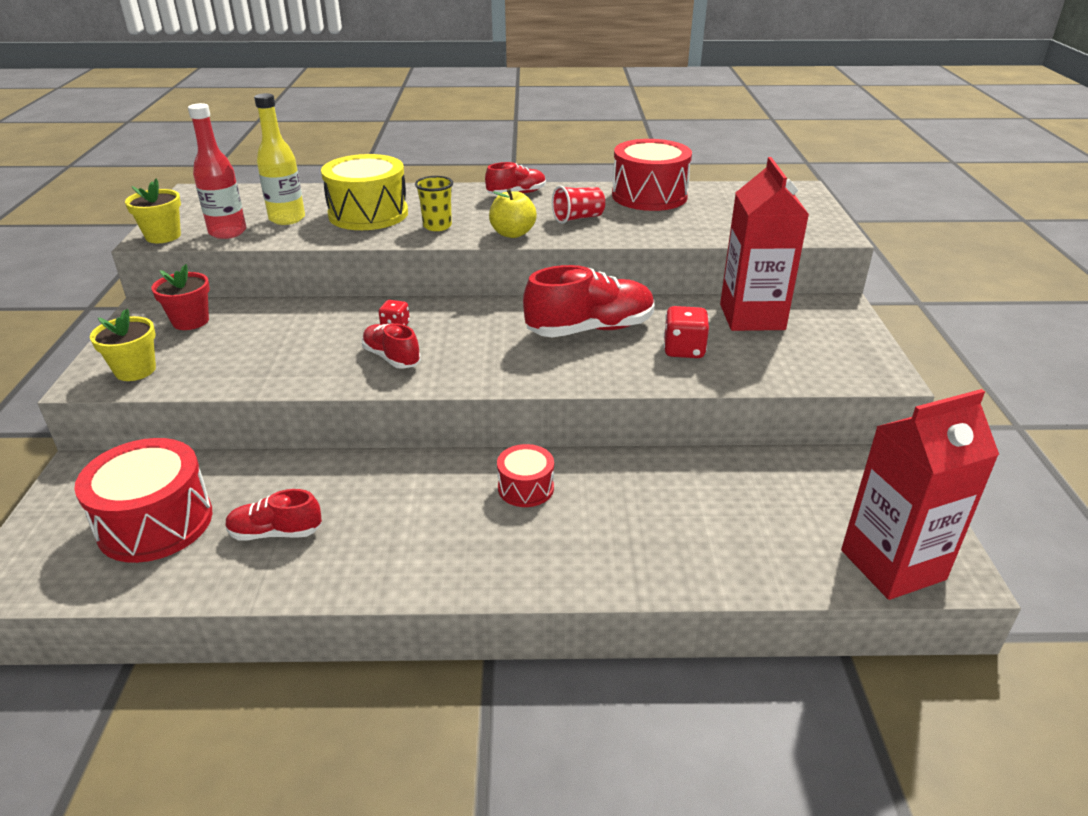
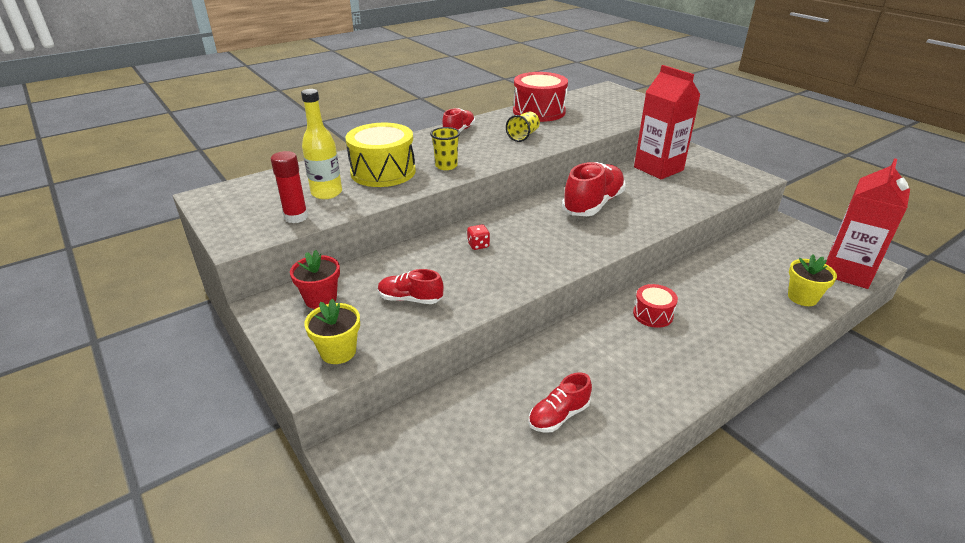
camera: 35 degrees left, 0 degrees up
(155, 523) = (469, 455): red drum -> none
(163, 236) = (244, 237): yellow flower pot -> yellow flower pot (802, 297)
(227, 232) = (296, 217): red bottle -> red glue stick
(391, 358) = (509, 265): red shoe -> red shoe (410, 299)
(512, 233) = (502, 156): yellow apple -> none
(578, 218) = (523, 136): red cup -> yellow cup
(684, 350) = (656, 198): red dice -> none

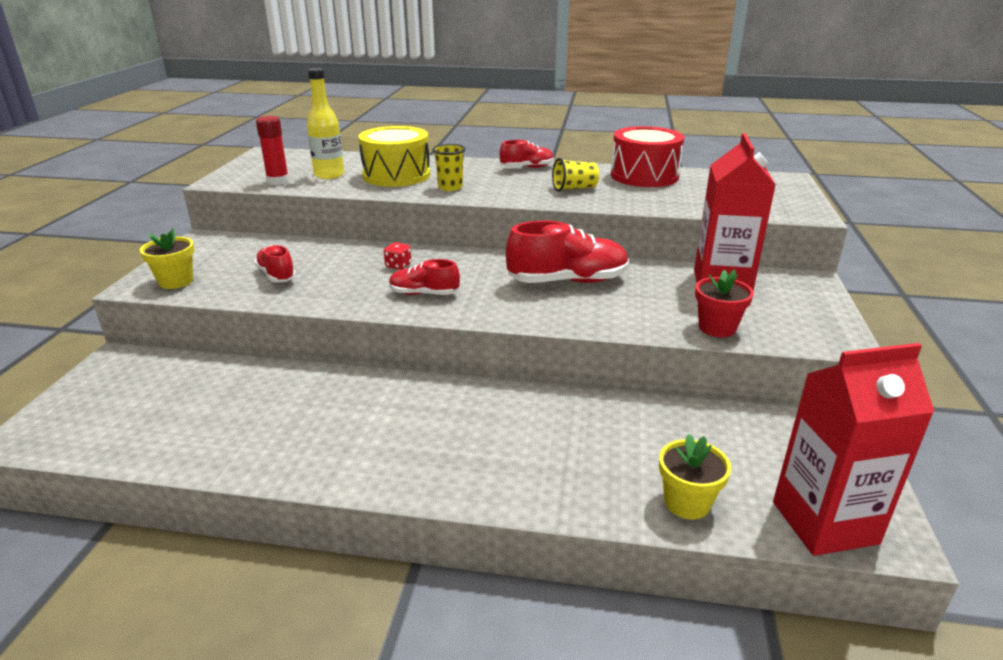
camera: 45 degrees right, 5 degrees down
(321, 299) = (234, 249): red flower pot -> red flower pot (717, 328)
(558, 415) = (252, 424): red shoe -> red shoe (424, 294)
(653, 314) = (481, 412): red drum -> none

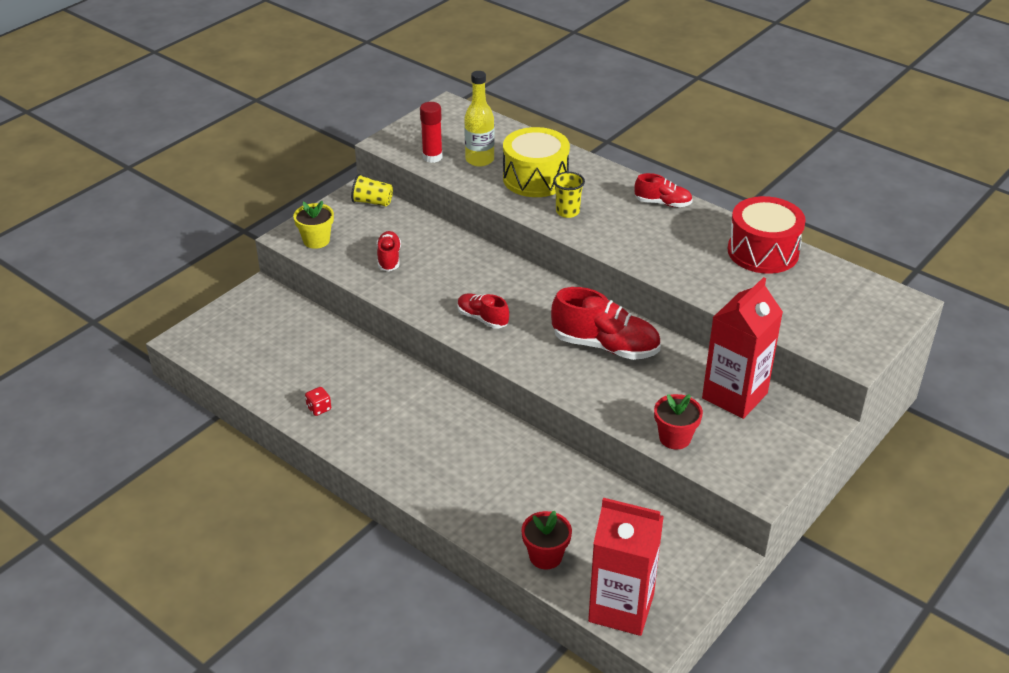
camera: 30 degrees right, 10 degrees up
(398, 266) = (486, 279): red dice -> red dice (319, 408)
(574, 188) = (675, 249): yellow cup -> yellow cup (372, 202)
(687, 503) = (545, 556): yellow flower pot -> red flower pot

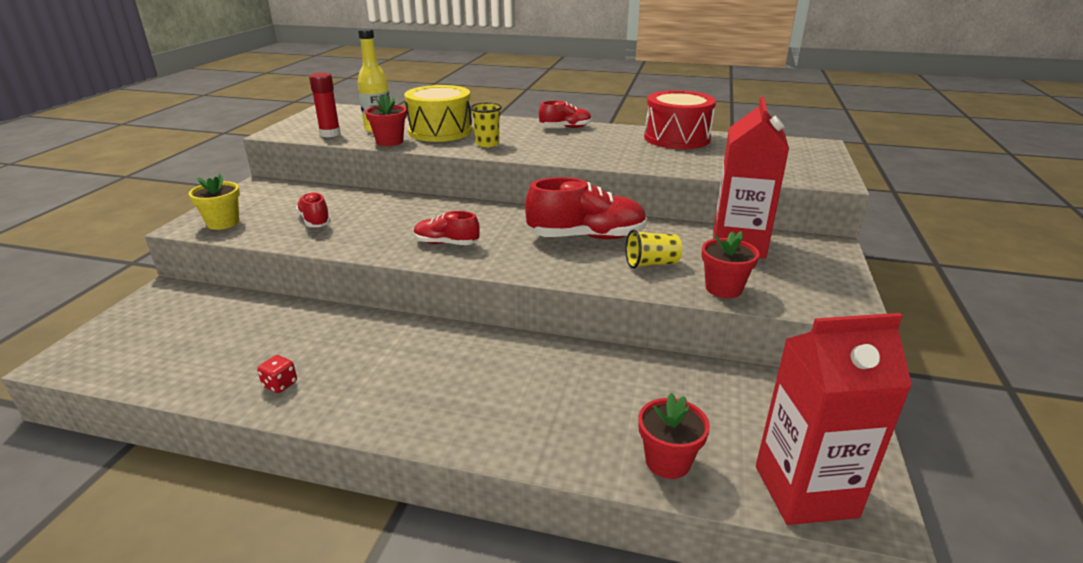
camera: 25 degrees left, 10 degrees down
(372, 202) = (276, 187): yellow cup -> yellow cup (651, 264)
(480, 184) = (389, 141): none -> red flower pot

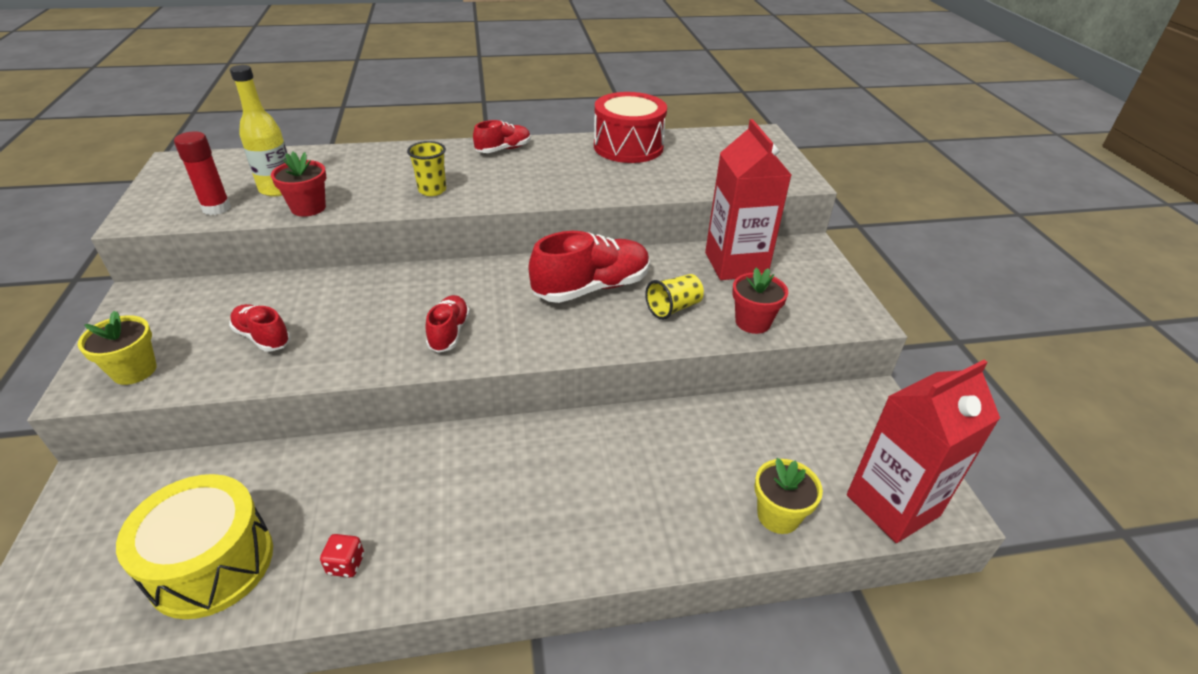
camera: 25 degrees left, 10 degrees up
(440, 131) = (361, 179): yellow drum -> yellow drum (211, 564)
(446, 243) = (449, 333): red shoe -> red shoe turned 105 degrees clockwise
(668, 461) = (778, 515): red flower pot -> yellow flower pot

